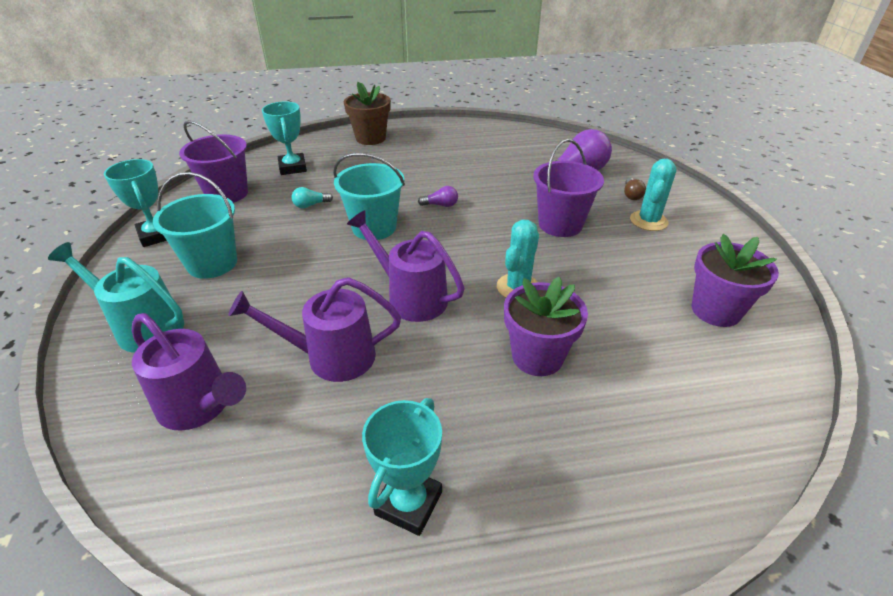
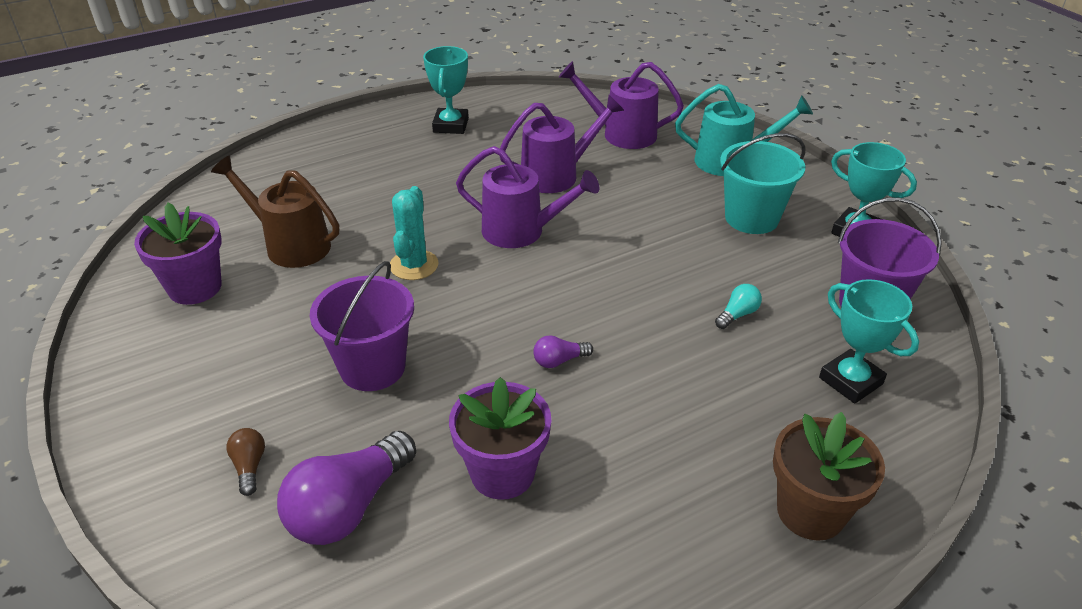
camera: 160 degrees right, 0 degrees up
(374, 227) = (623, 300): turquoise bucket -> none
(537, 356) = (383, 210): purple flower pot -> purple flower pot (502, 473)
(635, 336) = (290, 245): none -> brown watering can
(648, 221) = (235, 408): turquoise cactus -> none

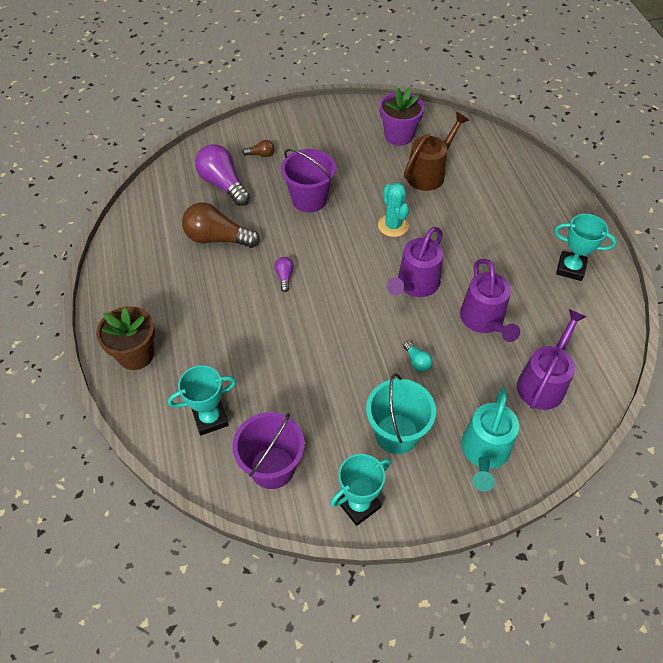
camera: 105 degrees right, 15 degrees up
(414, 265) = (393, 225): turquoise cactus -> turquoise cactus turned 45 degrees clockwise
(502, 473) = (217, 238): purple flower pot -> brown light bulb
(737, 314) = (291, 380): turquoise light bulb -> turquoise light bulb (417, 361)

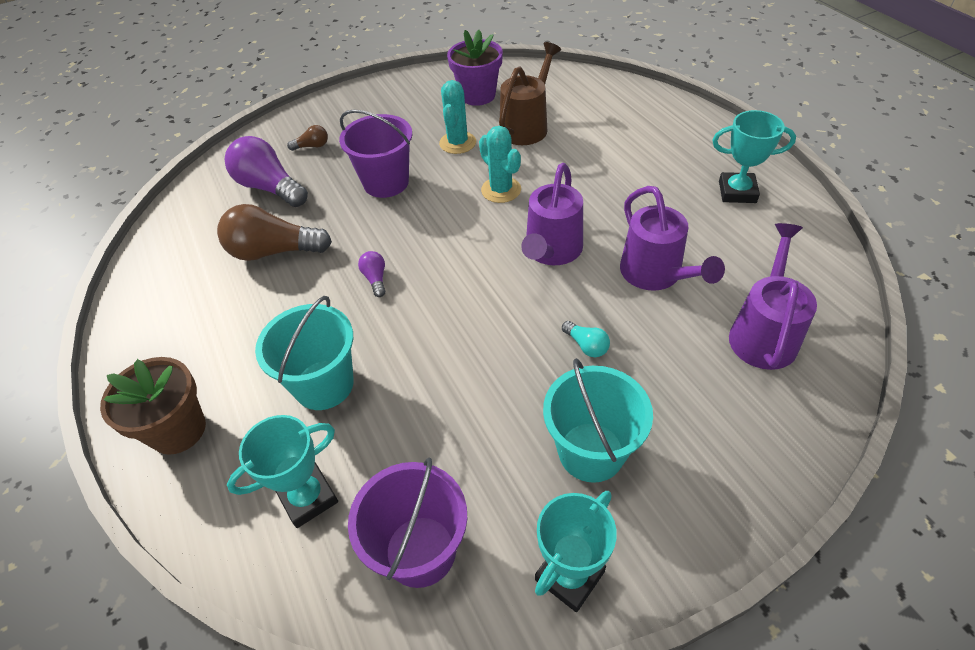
camera: 10 degrees left, 5 degrees down
(234, 346) = (324, 384): none -> turquoise bucket
(371, 176) = (457, 143): none -> turquoise cactus
(484, 453) = (724, 448): turquoise watering can -> none

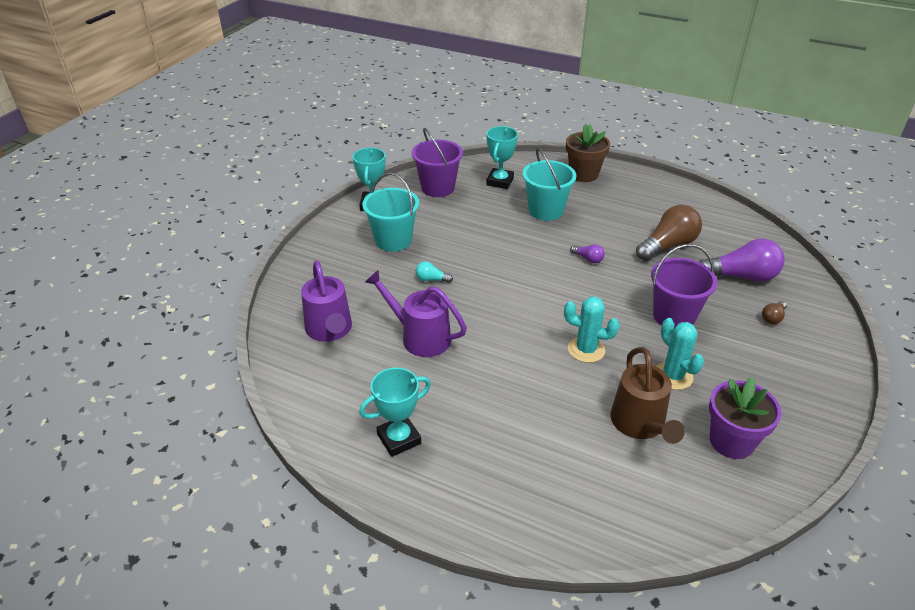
camera: 140 degrees right, 10 degrees down
(551, 251) = (501, 321): purple watering can -> none

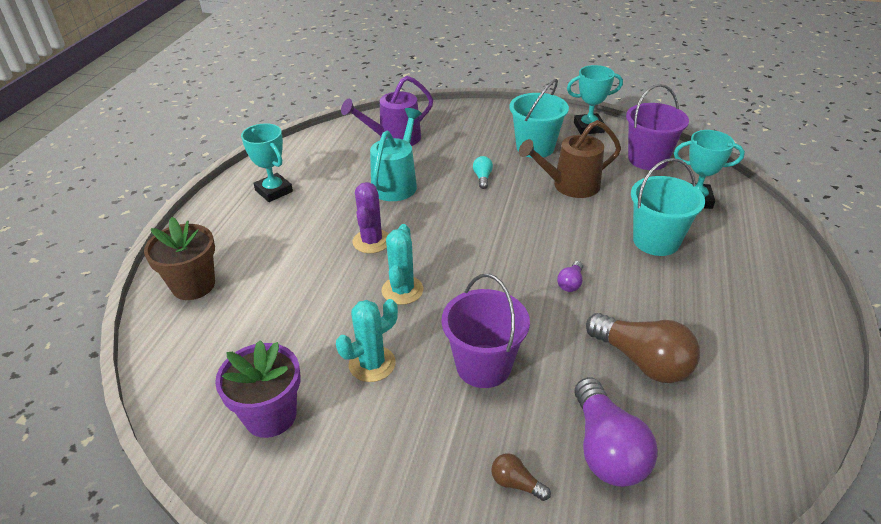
camera: 80 degrees right, 0 degrees up
(419, 337) = (397, 183): purple watering can -> turquoise watering can
(513, 363) = (371, 241): none -> purple cactus
(583, 174) = (772, 268): brown flower pot -> brown flower pot (193, 285)
(640, 425) = (293, 336): brown watering can -> brown watering can (569, 186)

